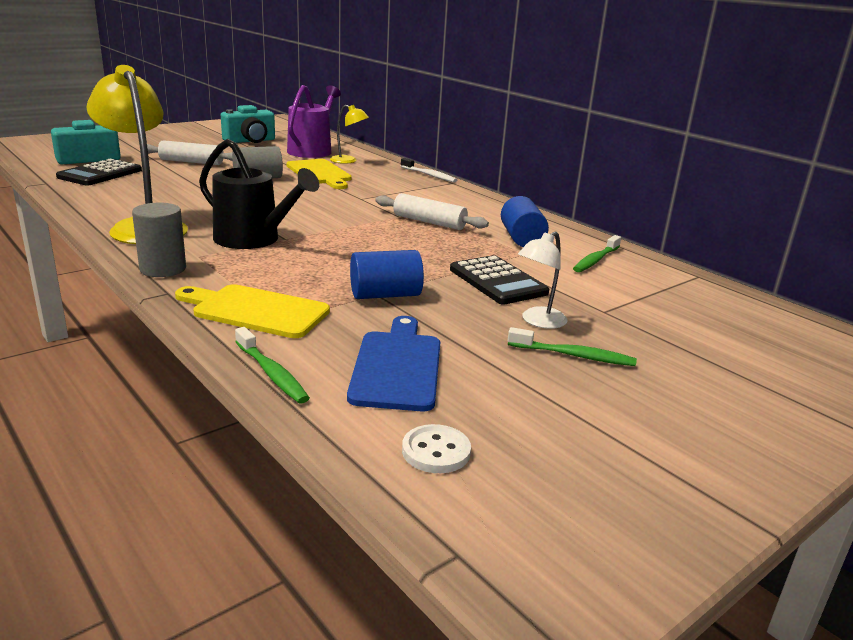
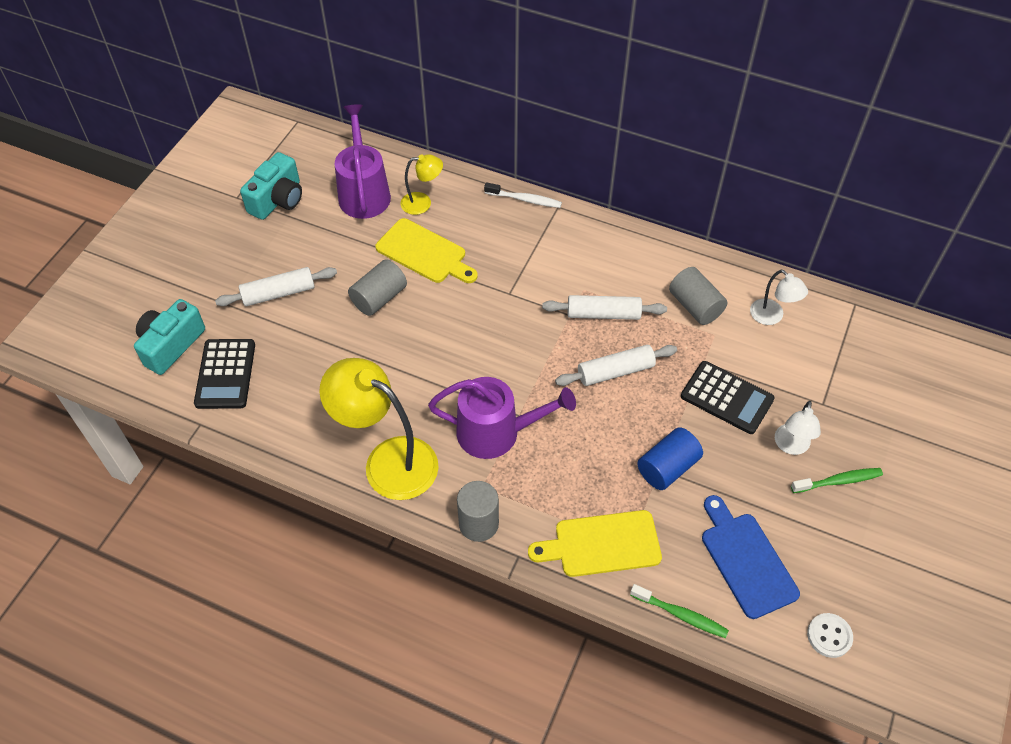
camera: 25 degrees left, 30 degrees up
(253, 239) = (496, 432): black watering can -> purple watering can
(403, 244) = (615, 371): none -> white rolling pin
(521, 238) = (695, 306): blue cylinder -> grey cylinder
(595, 260) = (772, 317): green toothbrush -> white lamp

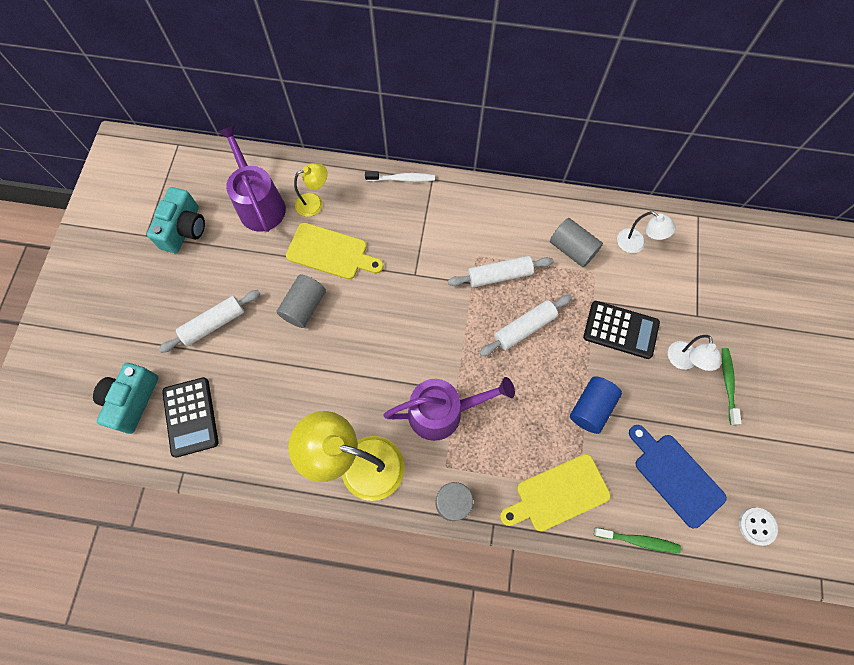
camera: 15 degrees left, 15 degrees up
(838, 481) = (727, 384): green toothbrush -> green toothbrush turned 60 degrees counterclockwise

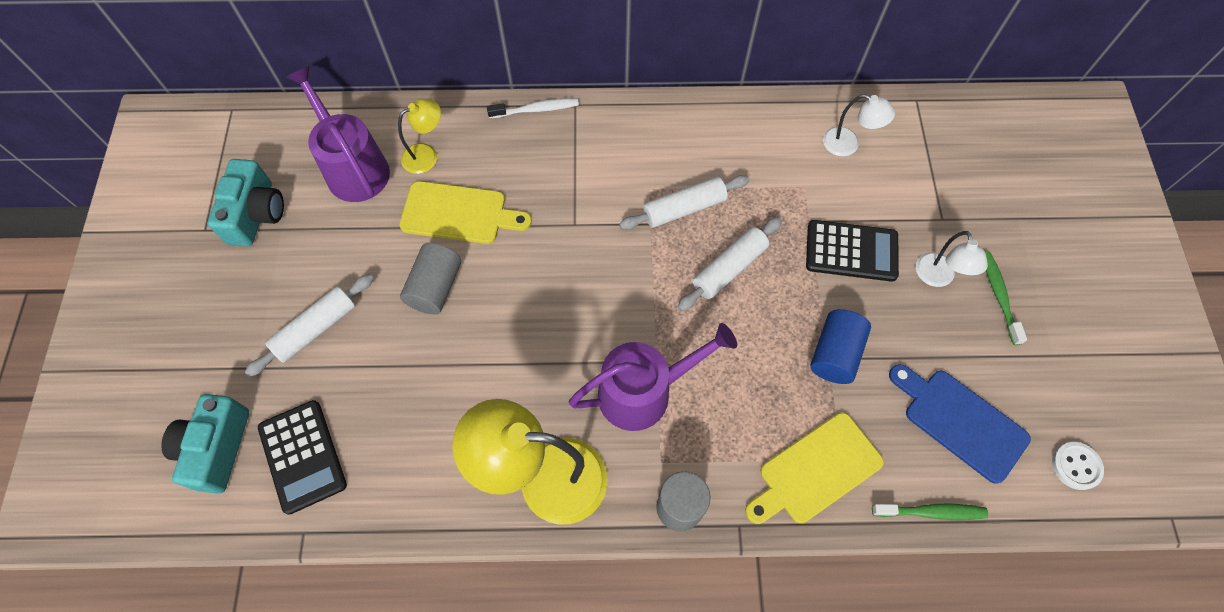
camera: 10 degrees left, 5 degrees down
(572, 249) = (769, 163): grey cylinder -> none

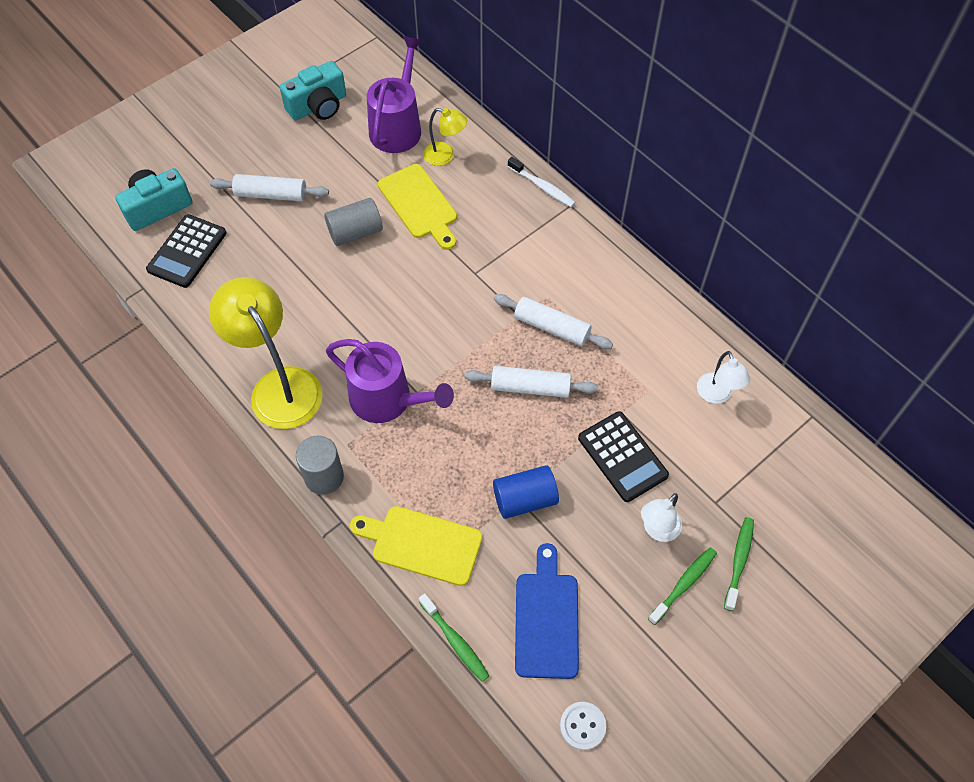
camera: 50 degrees right, 5 degrees down
(1005, 243) = (739, 561): none -> green toothbrush

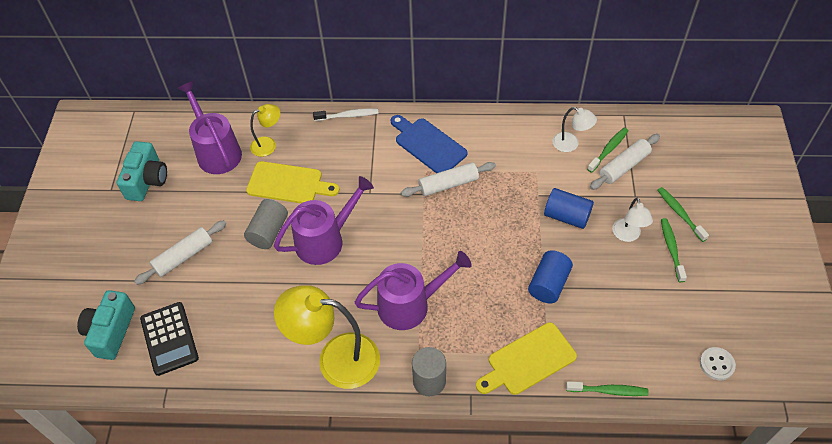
camera: 45 degrees left, 5 degrees down
(389, 280) = (325, 240): none -> purple watering can
(530, 387) = (477, 225): white rolling pin -> white rolling pin (624, 166)
(546, 619) = (635, 331): blue cutting board -> blue cutting board (428, 144)
(622, 457) = (566, 216): black calculator -> blue cylinder
(749, 435) = (608, 149): none -> green toothbrush

